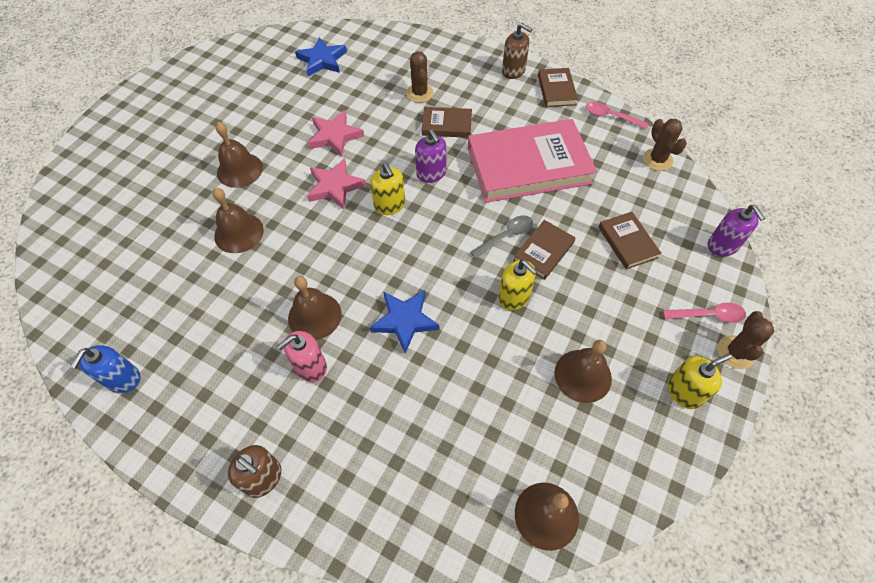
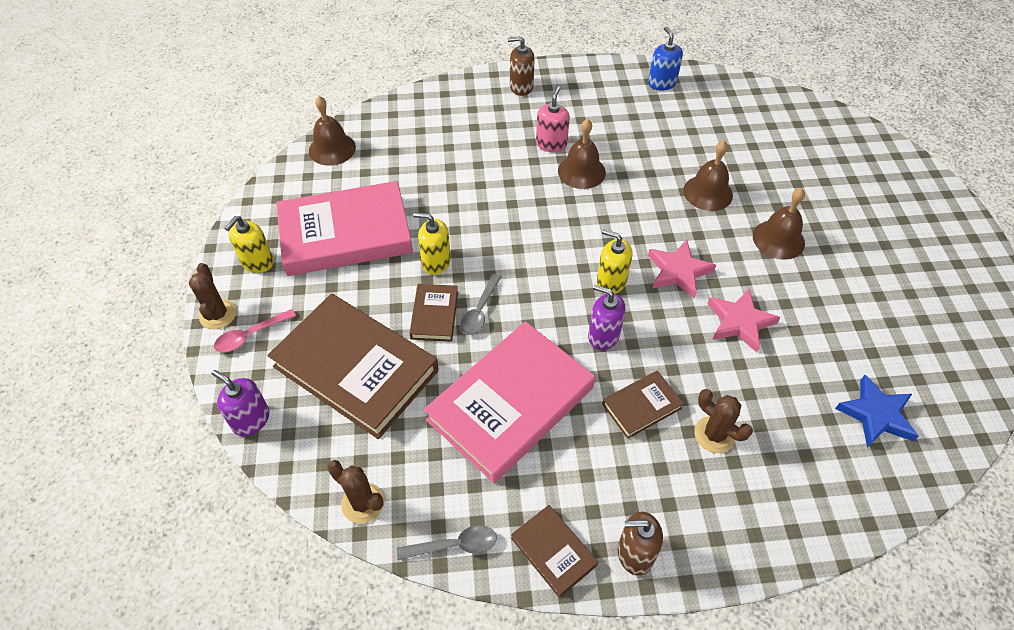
camera: 145 degrees right, 5 degrees down
(404, 320) = (511, 201): blue star -> none
(583, 375) = (345, 234): brown bell -> pink book
(611, 116) = (454, 545): pink spoon -> grey spoon
(627, 242) = (356, 368): brown book -> brown book, size x2.16

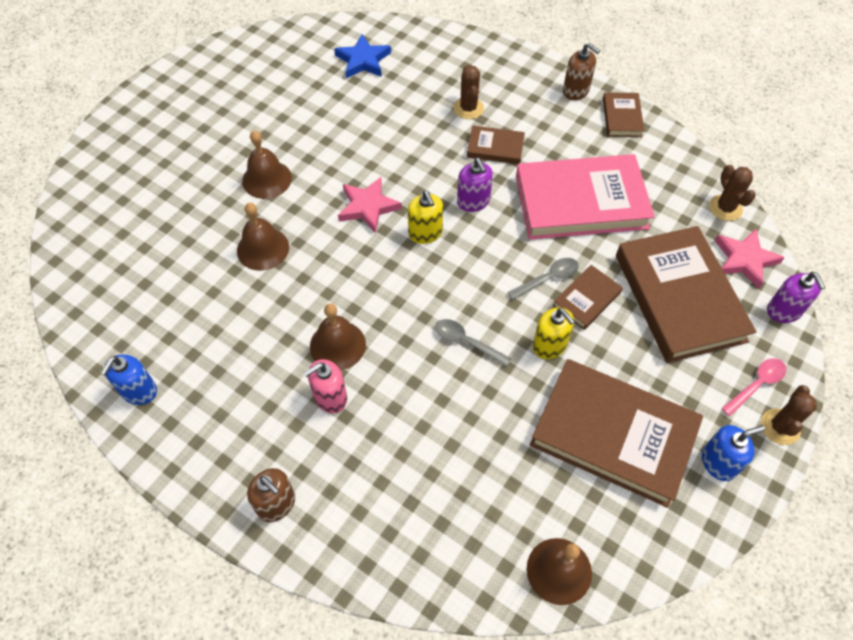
camera: 140 degrees left, 5 degrees up
(250, 335) = (756, 385): pink spoon -> pink spoon turned 45 degrees counterclockwise
(257, 262) = (718, 462): yellow soap dispenser -> blue soap dispenser
(345, 234) = (613, 435): pink book -> brown book
(454, 545) = (679, 153): grey spoon -> grey spoon (466, 342)
(740, 322) = (371, 150): pink star -> pink star (744, 260)

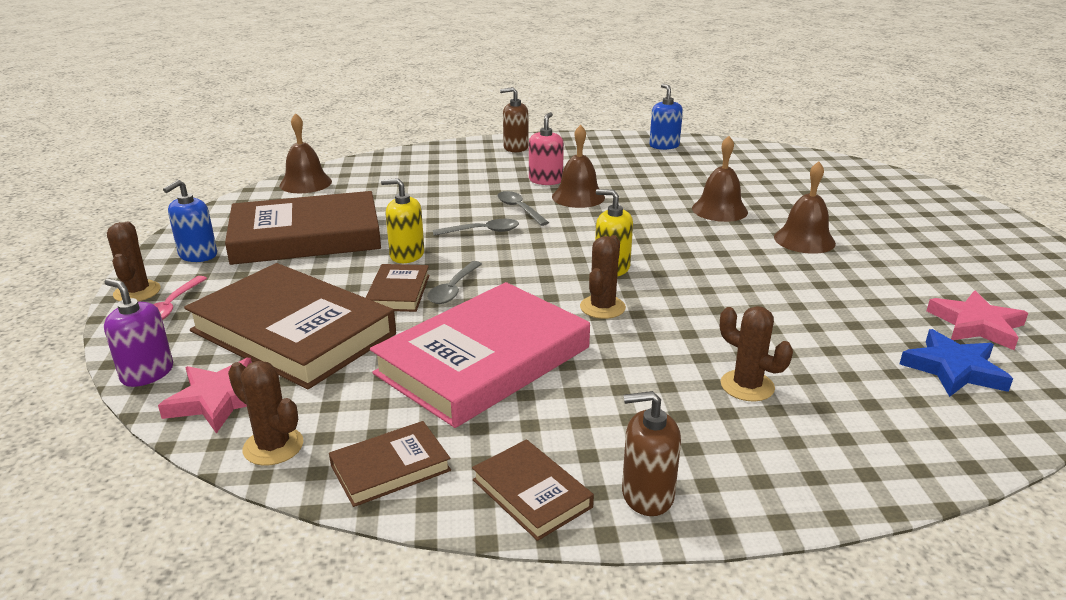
camera: 140 degrees right, 30 degrees down
(368, 207) = (690, 261): pink star -> pink star (976, 325)
(405, 358) = (519, 209): none -> grey spoon
(473, 201) = (602, 307): purple soap dispenser -> brown cactus
(495, 148) = (651, 362): brown book -> brown book (390, 468)

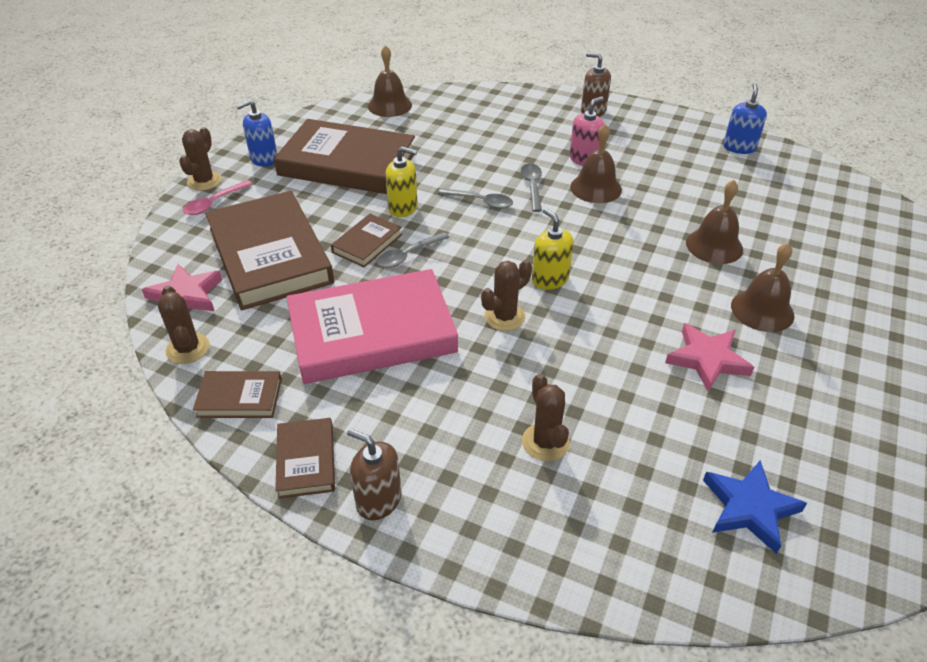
camera: 30 degrees right, 15 degrees up
(147, 373) = (162, 257): purple soap dispenser -> none
(407, 255) = (403, 207): yellow soap dispenser -> yellow soap dispenser turned 150 degrees clockwise
(976, 325) = (830, 473): pink star -> pink star (707, 359)

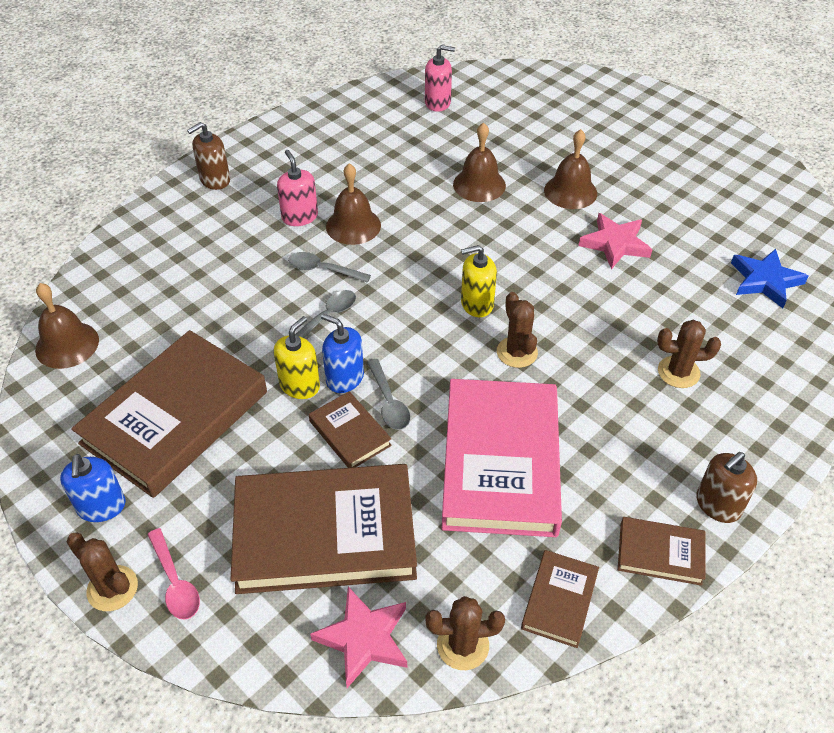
camera: 70 degrees left, 5 degrees up
(739, 147) = (346, 113): blue soap dispenser -> blue soap dispenser (344, 378)
(811, 193) = (438, 103): none -> pink soap dispenser

